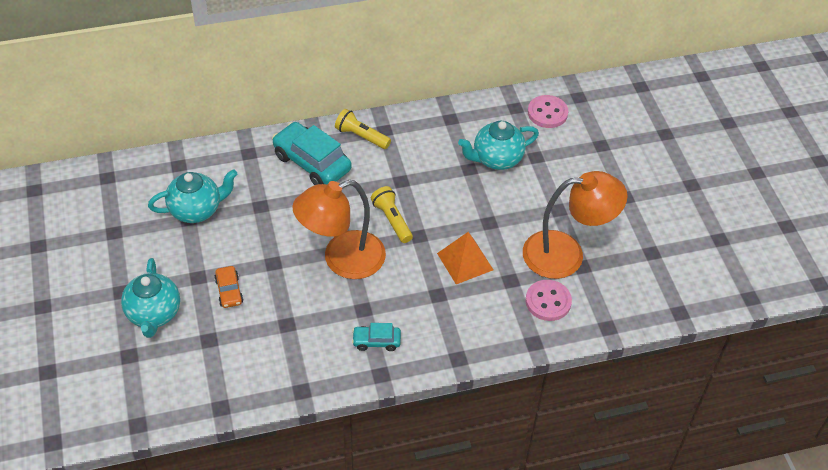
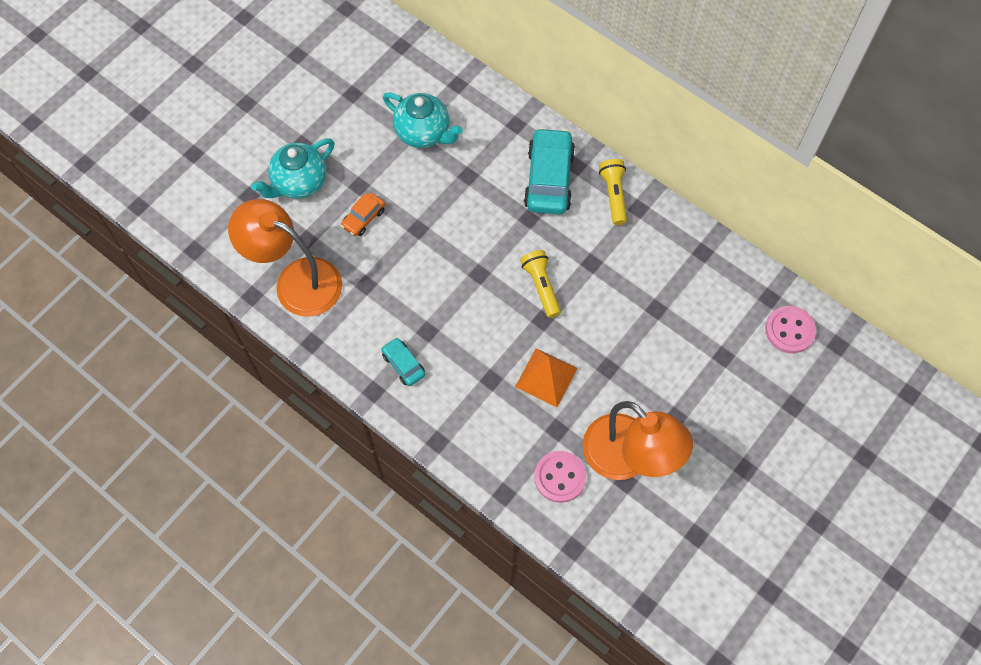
camera: 55 degrees right, 15 degrees up
(342, 260) = (465, 278): orange lamp -> orange lamp (296, 281)
(392, 220) = (541, 286): yellow flashlight -> yellow flashlight turned 45 degrees counterclockwise
(496, 159) = (689, 324): turquoise teapot -> none

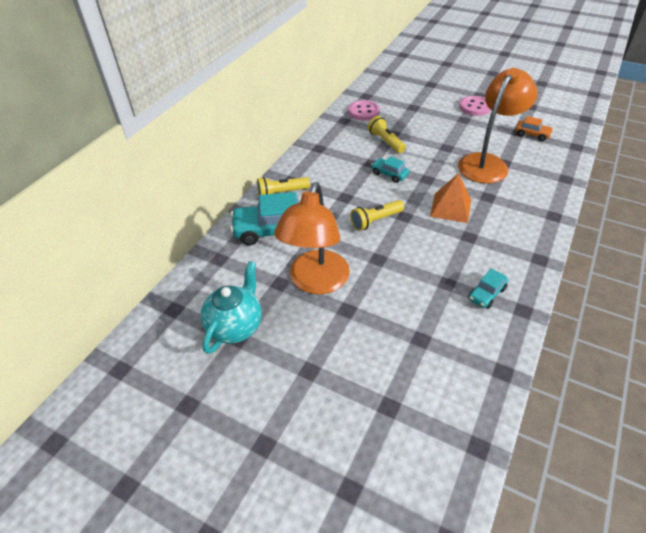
camera: 100 degrees left, 20 degrees down
(296, 281) = (442, 404): orange lamp -> orange lamp (316, 282)
(299, 182) = (318, 433): turquoise teapot -> none
(363, 218) = (347, 357): orange car -> orange car (532, 134)
(560, 477) = (522, 191): pink button -> pink button (474, 107)
(627, 325) = (389, 174): none -> turquoise car
(704, 340) = (385, 141): none -> yellow flashlight

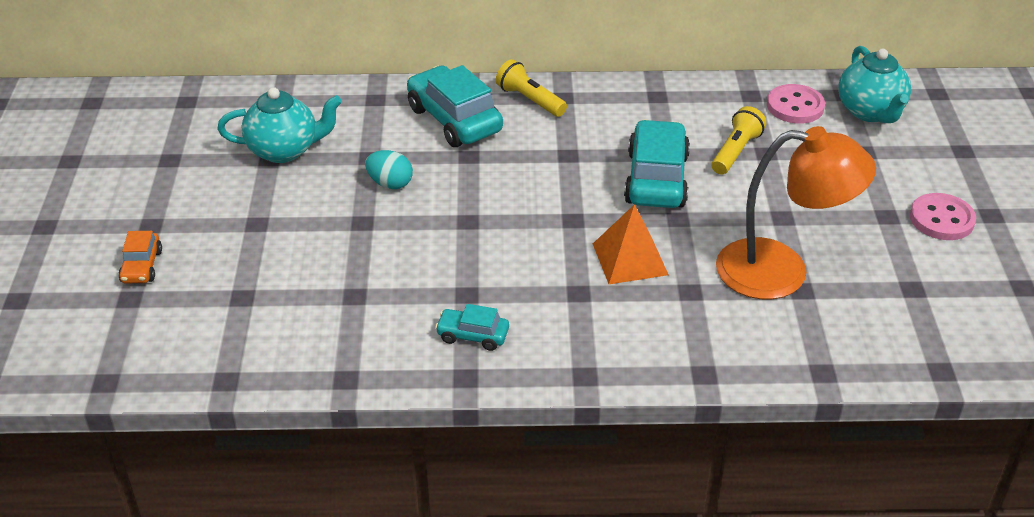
camera: 60 degrees right, 5 degrees down
(316, 282) = (390, 184): orange lamp -> turquoise egg
(375, 221) = (541, 197): yellow flashlight -> none
(385, 94) = (870, 112): none -> turquoise teapot
(389, 174) = (656, 179): turquoise car -> turquoise car, size x1.94
(532, 134) = (924, 307): orange car -> orange car (141, 266)

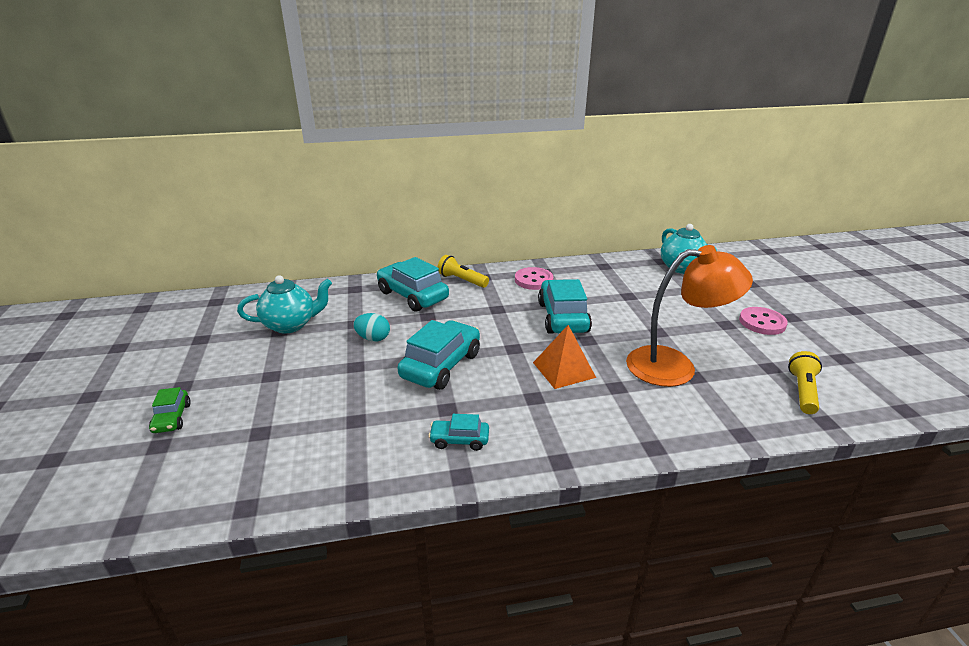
camera: 10 degrees left, 10 degrees down
(141, 266) = (172, 418): orange car -> green car
(472, 234) = (441, 365): none -> turquoise car
(735, 151) = (608, 297): yellow flashlight -> yellow flashlight (802, 391)
(795, 106) = (634, 269): pink button -> pink button (533, 280)

